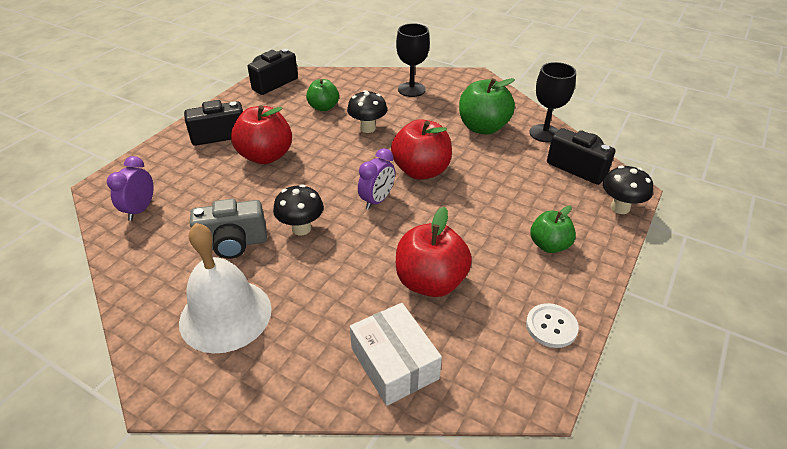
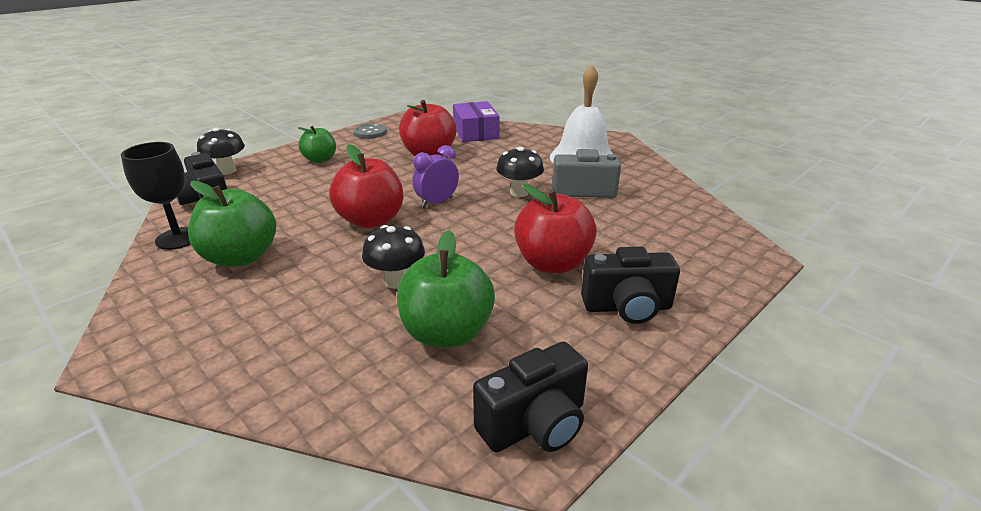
camera: 165 degrees left, 10 degrees down
(140, 210) = (691, 227): purple clock -> none
(323, 107) = (447, 333): green apple -> green apple, size x1.61
(394, 363) = (475, 132): white box -> purple box
(411, 89) = (266, 346): black goblet -> none
(551, 326) = (370, 132): white button -> grey button

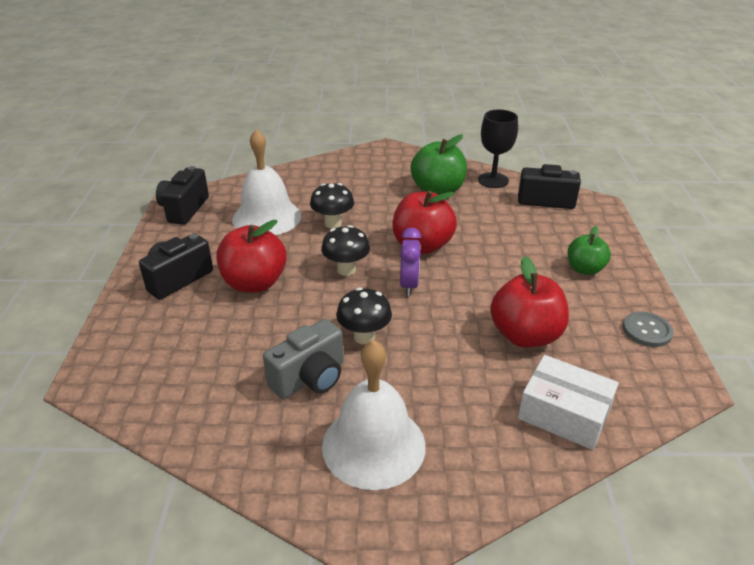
camera: 135 degrees right, 5 degrees up
(227, 171) = (605, 221): black mushroom -> black mushroom (346, 270)
(447, 333) = (267, 217): green apple -> white bell
(475, 132) = (564, 413): purple box -> white box

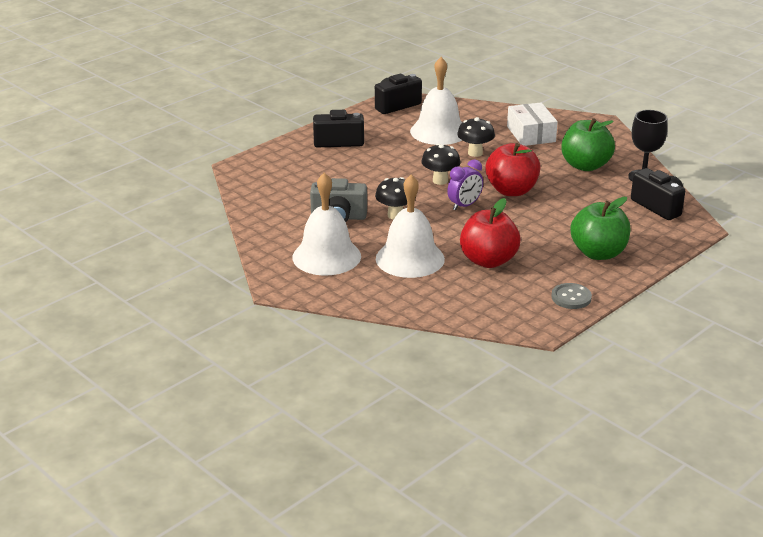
camera: 45 degrees right, 5 degrees down
(254, 283) = (377, 163): red apple -> none
(458, 384) = (410, 258): none -> white bell
(564, 413) = (443, 298): white box -> white box (531, 134)
(584, 269) = (598, 253): green apple -> green apple, size x1.61

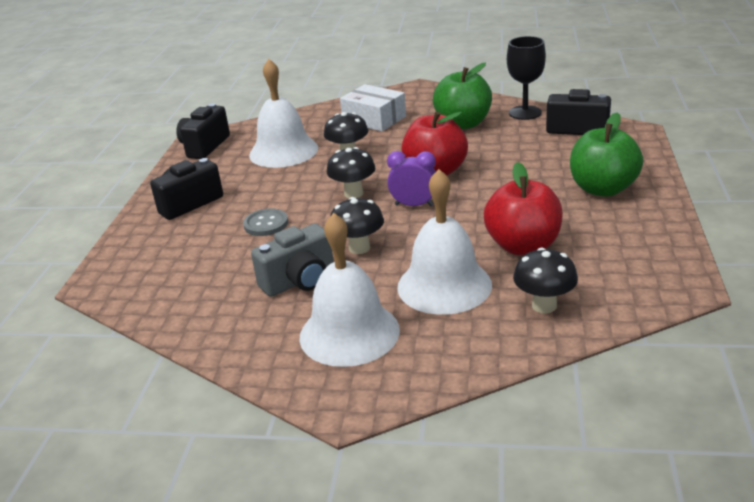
camera: 35 degrees left, 0 degrees up
(445, 296) = (544, 305): none -> black mushroom
(464, 205) = (414, 205): purple clock -> purple clock turned 90 degrees counterclockwise
(571, 297) = (654, 241): grey button -> grey button (266, 224)

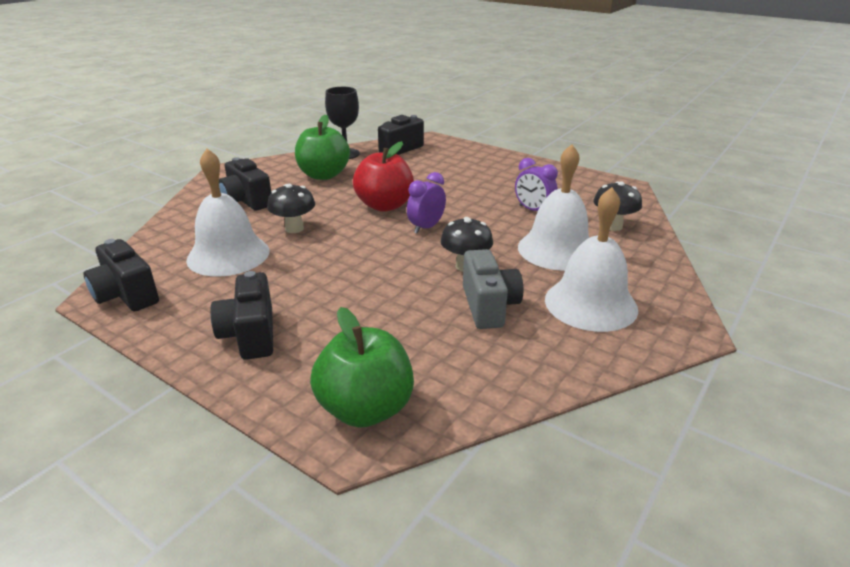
camera: 65 degrees left, 0 degrees up
(266, 224) = (364, 299): grey button -> none
(353, 193) = (369, 245): black mushroom -> none
(374, 119) = (246, 201): white box -> black camera
(523, 246) = (533, 210): red apple -> purple clock
(602, 189) = (490, 168): green apple -> green apple (365, 409)

